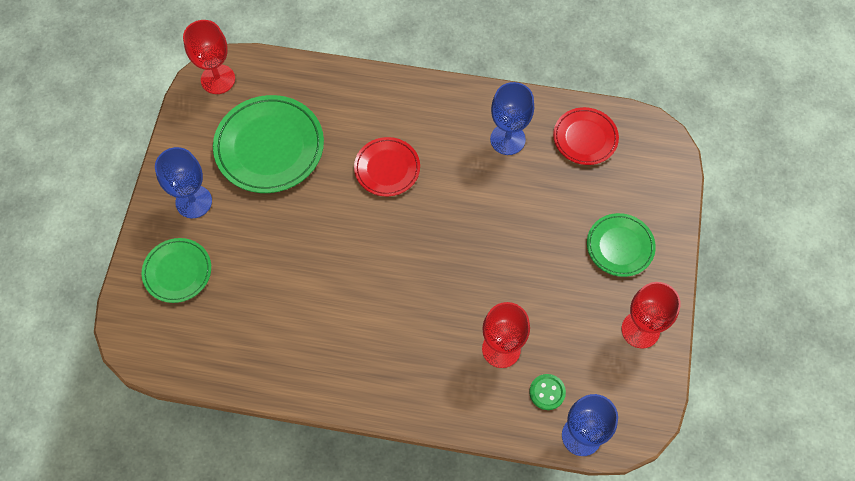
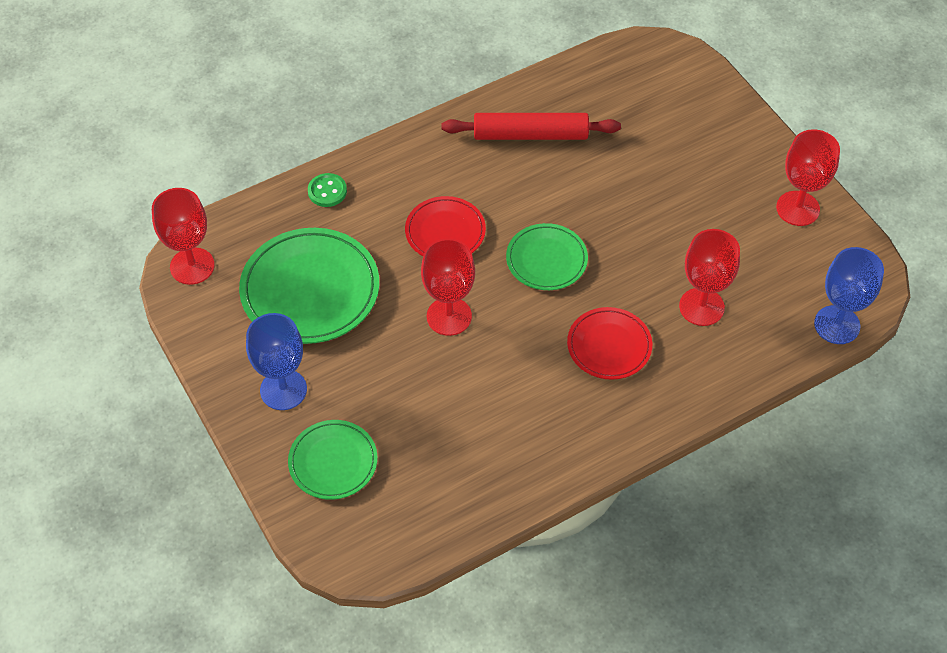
camera: 40 degrees left, 10 degrees down
(334, 229) = (449, 316): none -> red goblet
(507, 139) = (530, 135): blue goblet -> red rolling pin
(547, 392) = (774, 312): green button -> green button (327, 191)
(585, 138) = (596, 90): red plate -> red plate (609, 346)
(620, 246) = (714, 155): green plate -> green plate (546, 260)

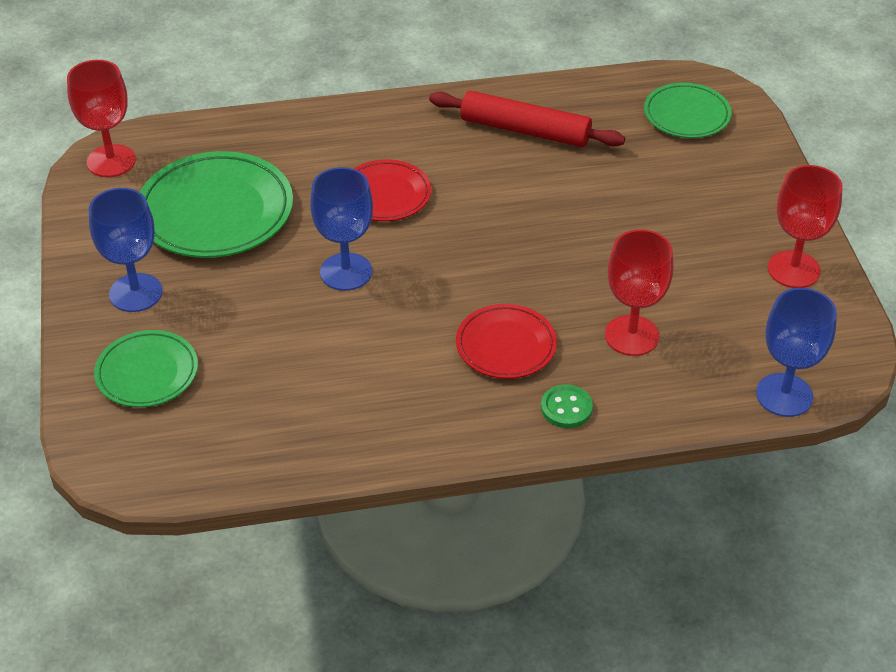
camera: 20 degrees right, 10 degrees down
(327, 191) = (284, 130): green button -> green button (566, 408)
(449, 316) = (346, 272): red goblet -> blue goblet
(546, 260) = (480, 247): green plate -> green plate (686, 115)

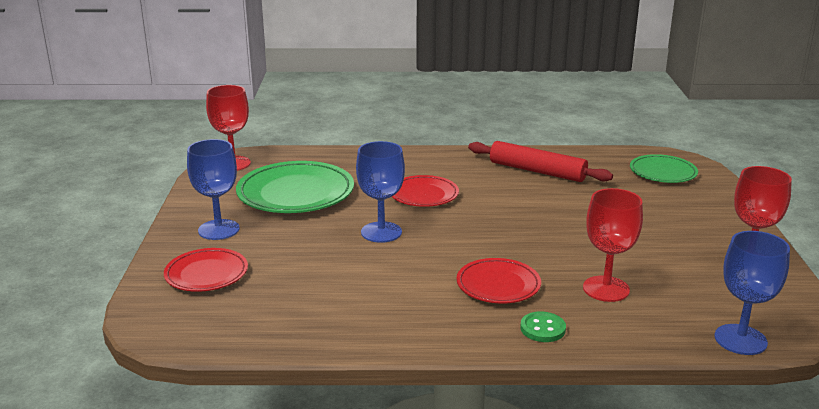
camera: 10 degrees right, 20 degrees down
(147, 373) = (206, 274): green plate -> red plate

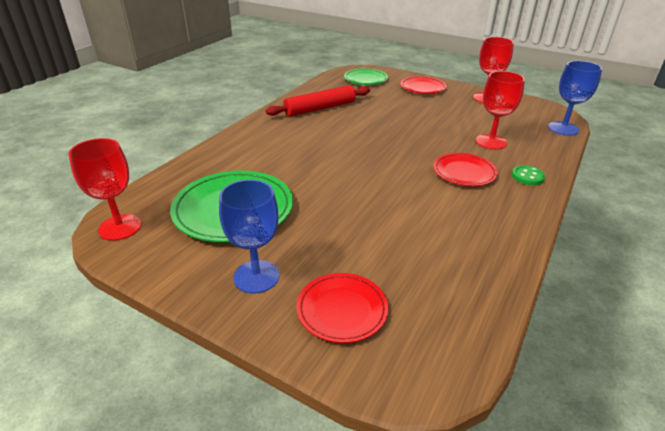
camera: 60 degrees left, 10 degrees up
(381, 232) = (349, 191): blue goblet -> none
(424, 195) = (307, 155): red plate -> red plate (422, 88)

